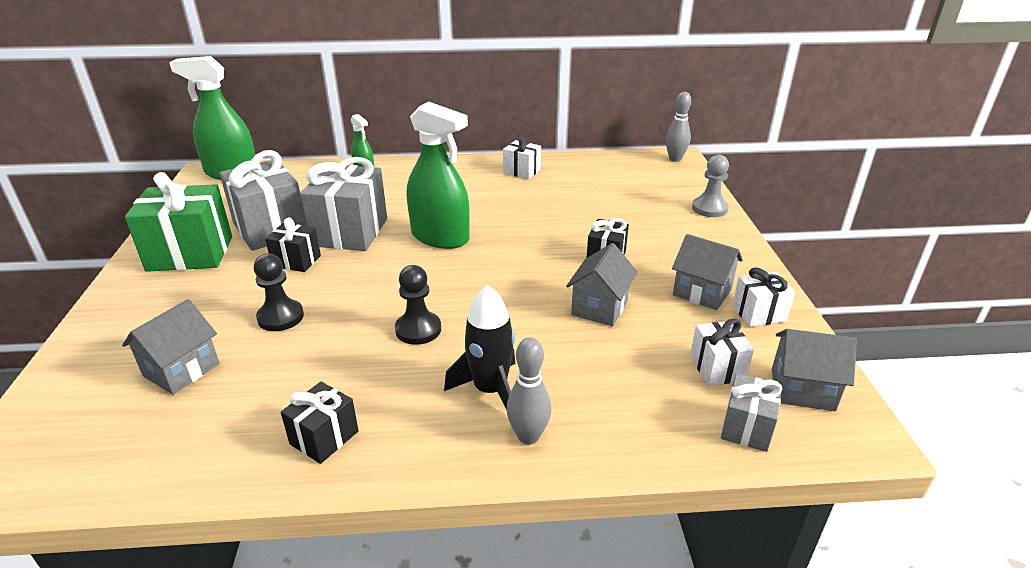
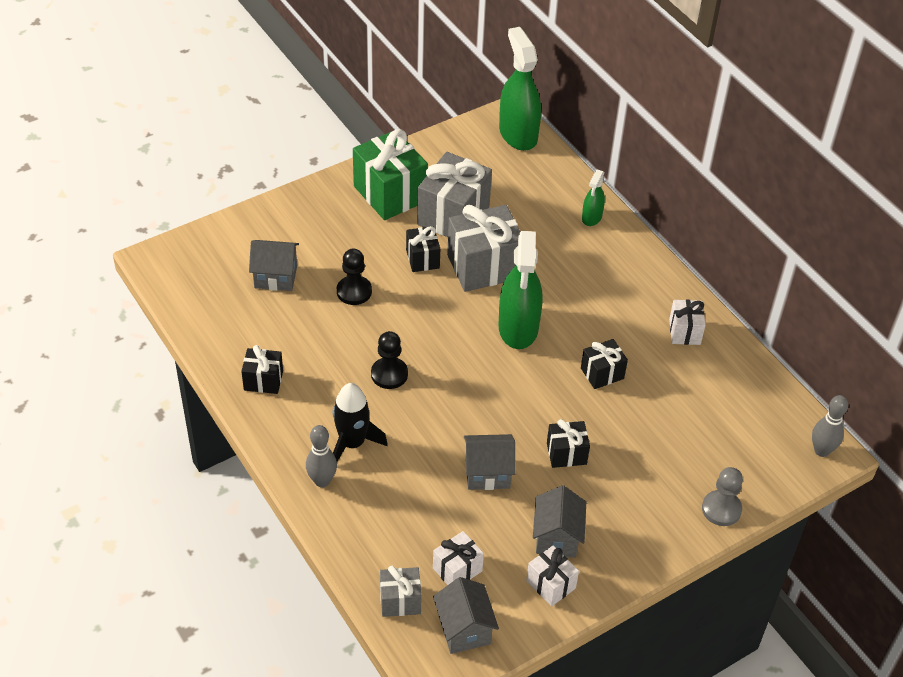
camera: 60 degrees right, 15 degrees up
(531, 215) = (602, 373): none -> black gift

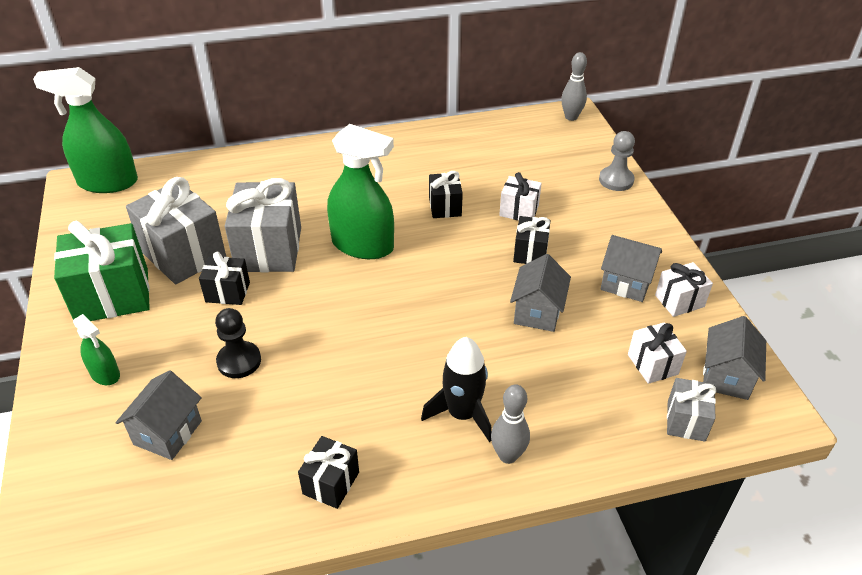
camera: 70 degrees left, 5 degrees down
(389, 374) = (377, 358): black pawn -> none
(464, 629) = (726, 376): grey house -> grey house turned 75 degrees counterclockwise
(591, 217) = (253, 165): green spray bottle -> green spray bottle (105, 374)
(684, 332) = (420, 149): white gift -> white gift (519, 211)

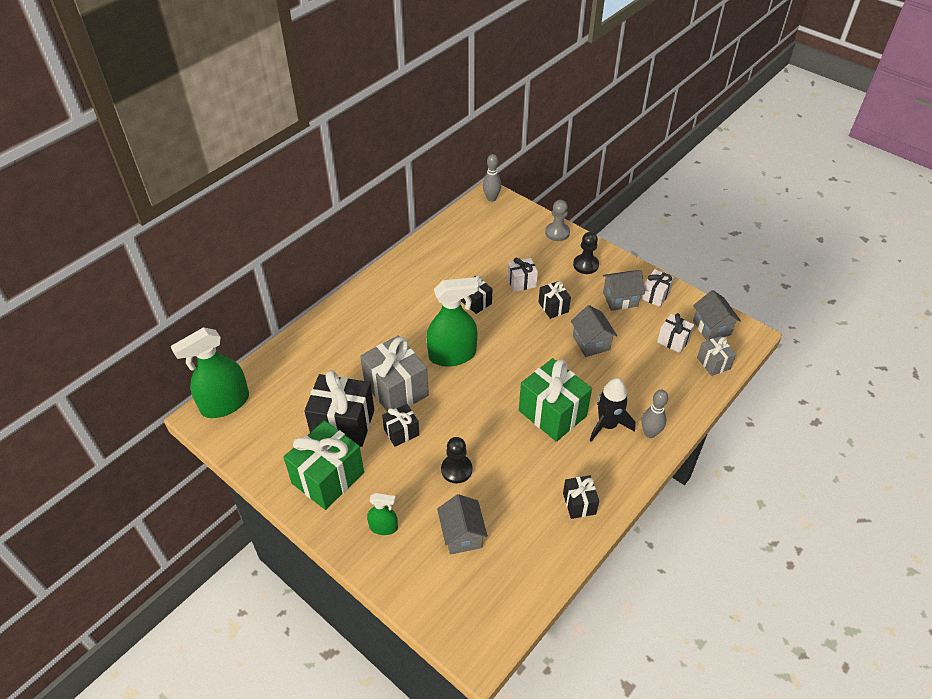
camera: 35 degrees left, 5 degrees up
(183, 254) = (343, 424): grey gift -> black gift
(408, 363) = (552, 413): none -> green gift
(618, 227) = (585, 265): none -> black pawn

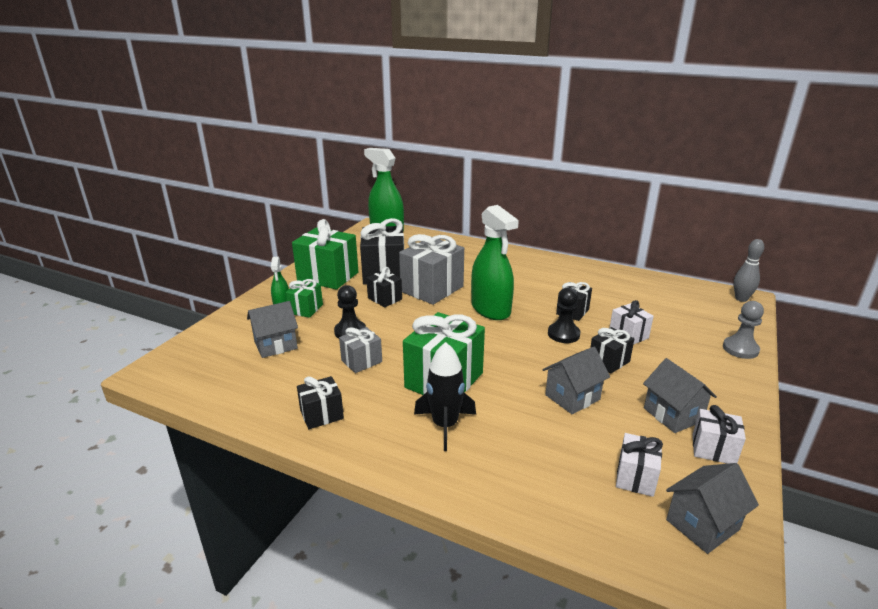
camera: 75 degrees right, 20 degrees down
(397, 505) = (306, 309): none -> green gift
(585, 265) = (707, 378): black pawn -> black pawn (563, 334)
(650, 433) = (446, 466): grey bowling pin -> none
(713, 363) = (623, 532): grey gift -> grey gift (361, 361)

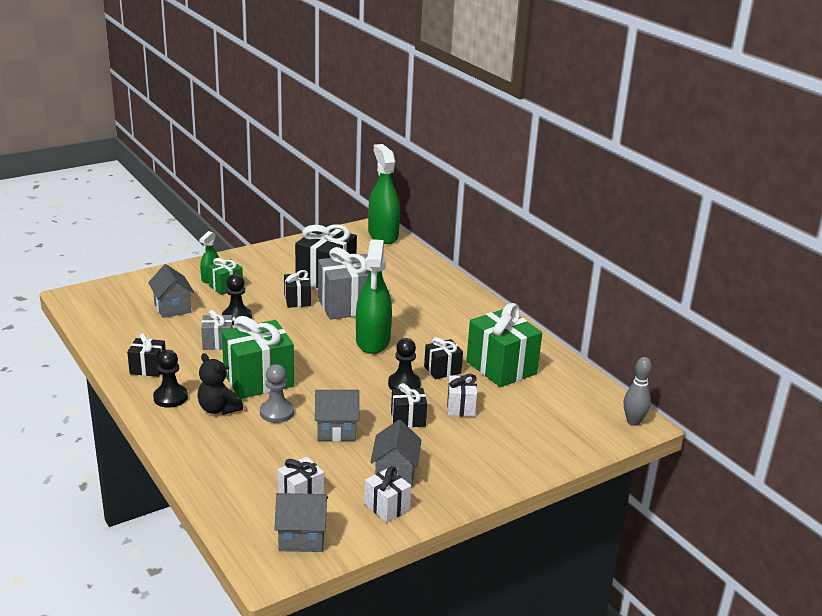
camera: 30 degrees right, 0 degrees up
(275, 345) = (172, 308): grey house -> grey house turned 60 degrees clockwise
(328, 276) = (276, 264): green gift -> green gift (501, 367)
(383, 435) = (170, 397): none -> black pawn
(445, 425) = (219, 409): black rocket -> black teddy bear
(740, 349) = (545, 458): grey pawn -> grey pawn (277, 412)

